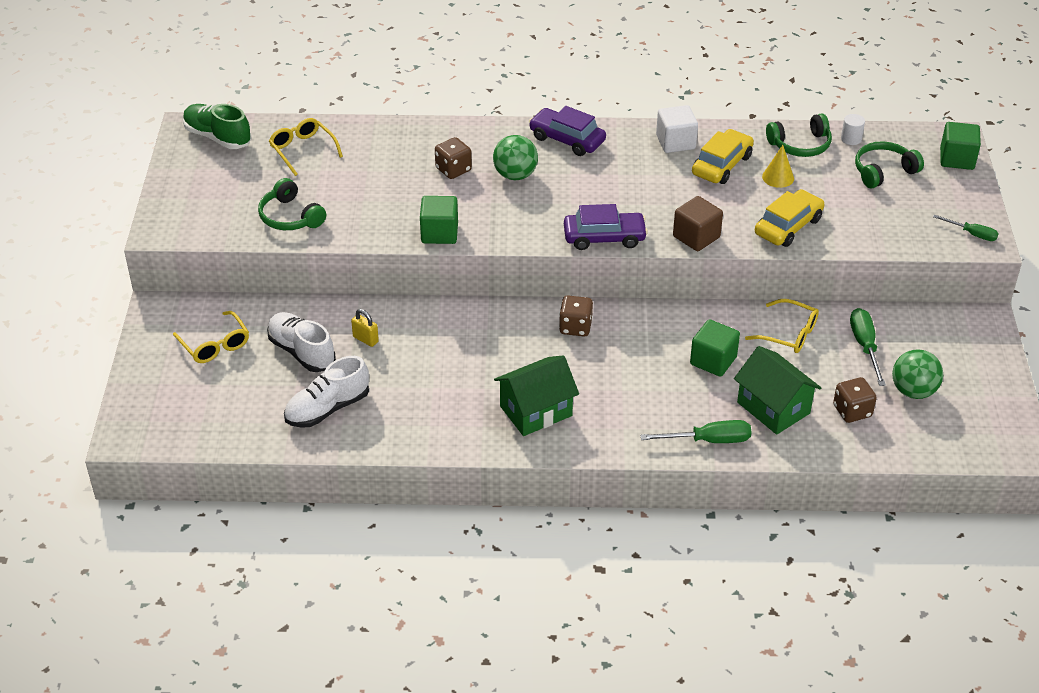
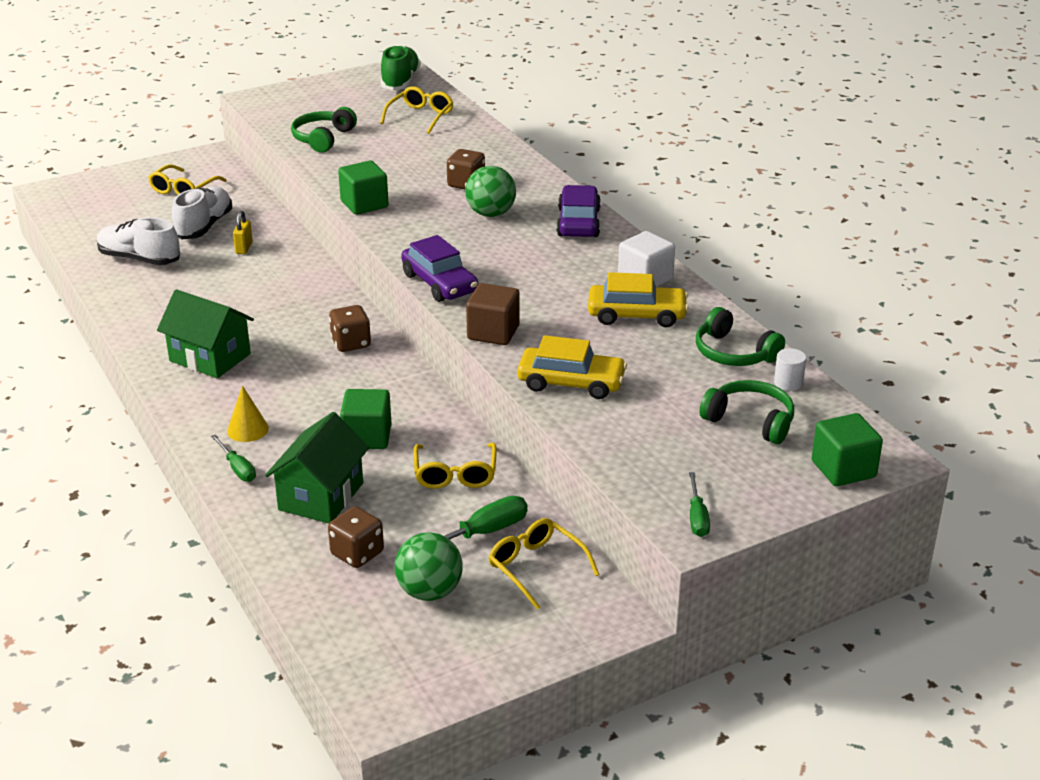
camera: 60 degrees right, 10 degrees down
(709, 440) = (237, 468): green screwdriver -> green screwdriver, size x0.65
(778, 177) = (655, 354): yellow cone -> yellow cone (247, 429)
(915, 335) = (536, 567): none -> yellow glasses

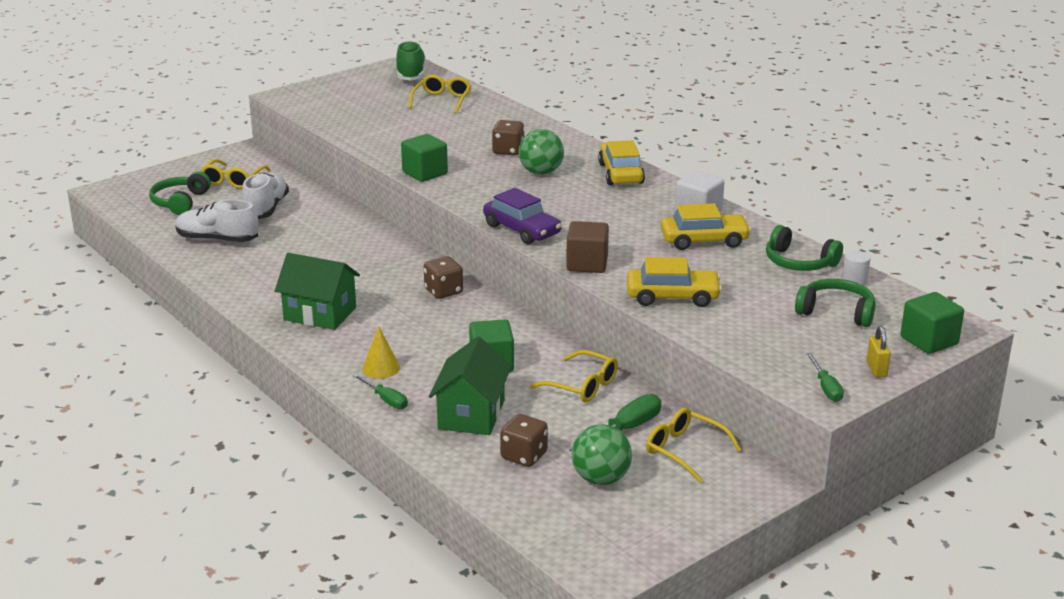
camera: 10 degrees left, 5 degrees down
(244, 248) = (311, 223): yellow padlock -> yellow padlock (876, 369)
(322, 138) = (362, 124): green headphones -> green headphones (180, 202)
(455, 474) = (582, 386): yellow glasses -> yellow glasses turned 45 degrees counterclockwise
(578, 222) = (621, 173): purple car -> yellow car

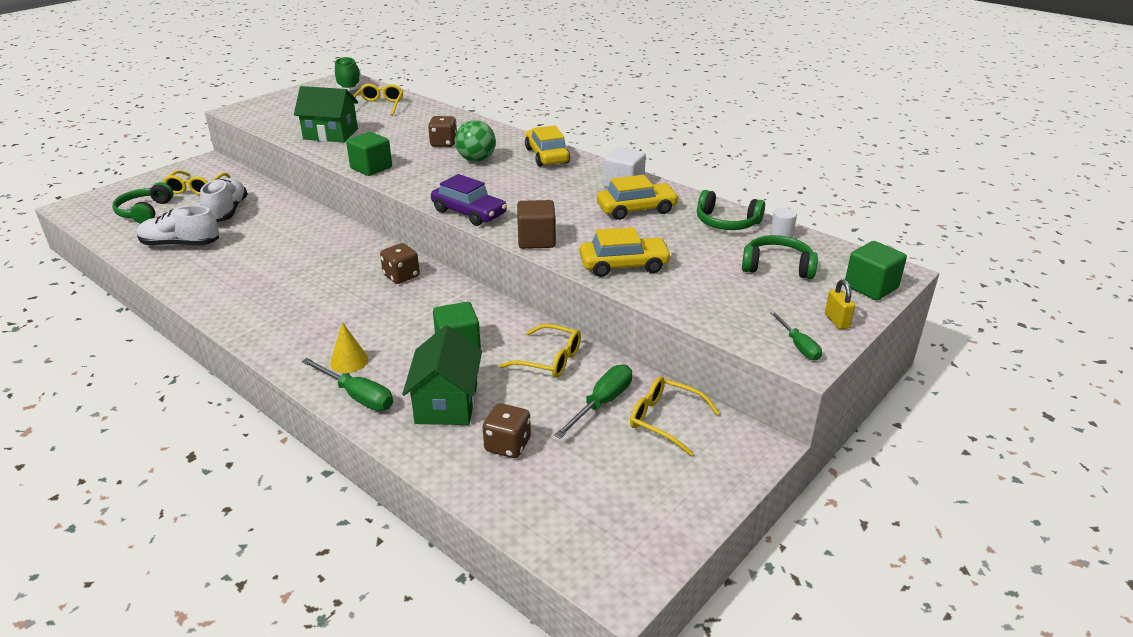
camera: 10 degrees left, 5 degrees up
(320, 314) = (284, 309): green house -> green house (330, 134)
(386, 400) = (357, 396): green screwdriver -> green screwdriver, size x1.54
(601, 479) = (591, 463): green ball -> none

